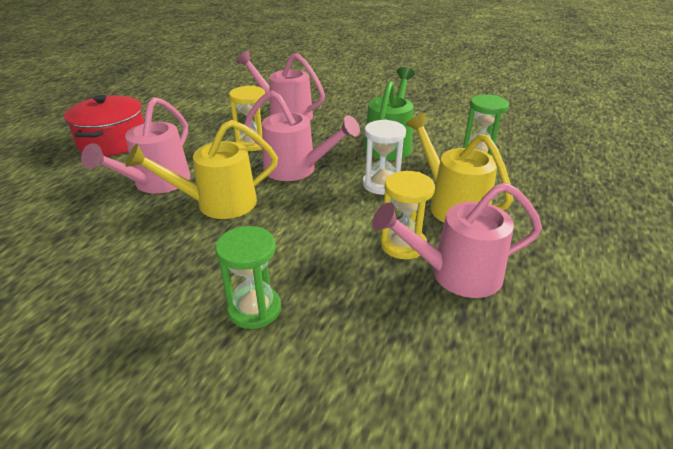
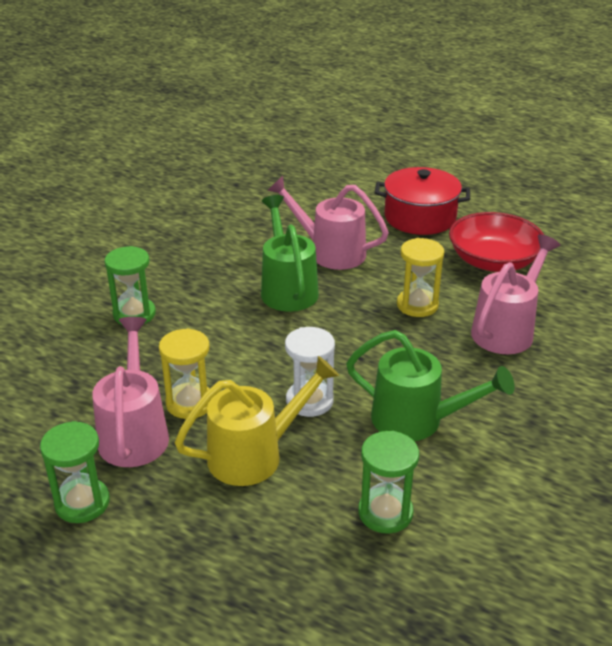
camera: 95 degrees right, 0 degrees up
(196, 115) = (493, 261): none -> red bowl
(217, 204) = (287, 288): yellow watering can -> green watering can
(297, 169) = (351, 338): pink watering can -> none
(559, 292) = (82, 503): none -> green hourglass

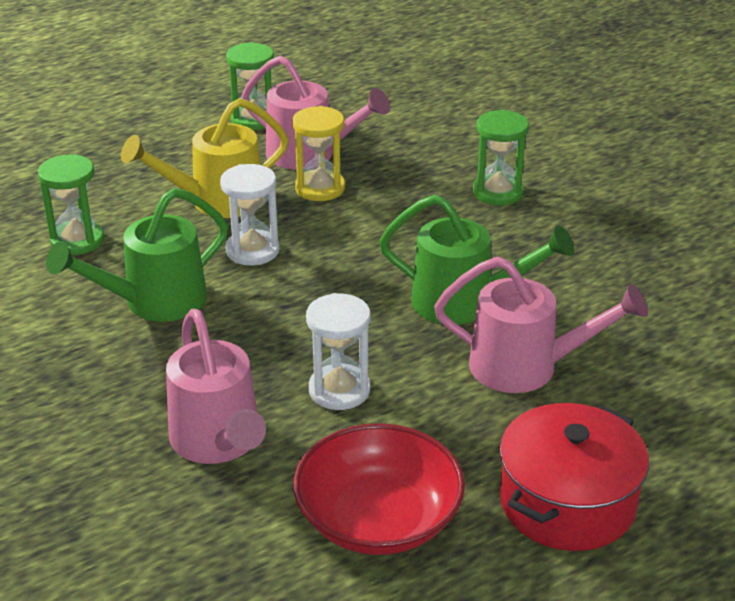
camera: 120 degrees right, 0 degrees up
(255, 454) = (216, 201): yellow watering can -> yellow watering can turned 60 degrees clockwise
(330, 252) = (527, 367): pink watering can -> pink watering can turned 45 degrees clockwise
(417, 305) = (339, 390): yellow hourglass -> white hourglass

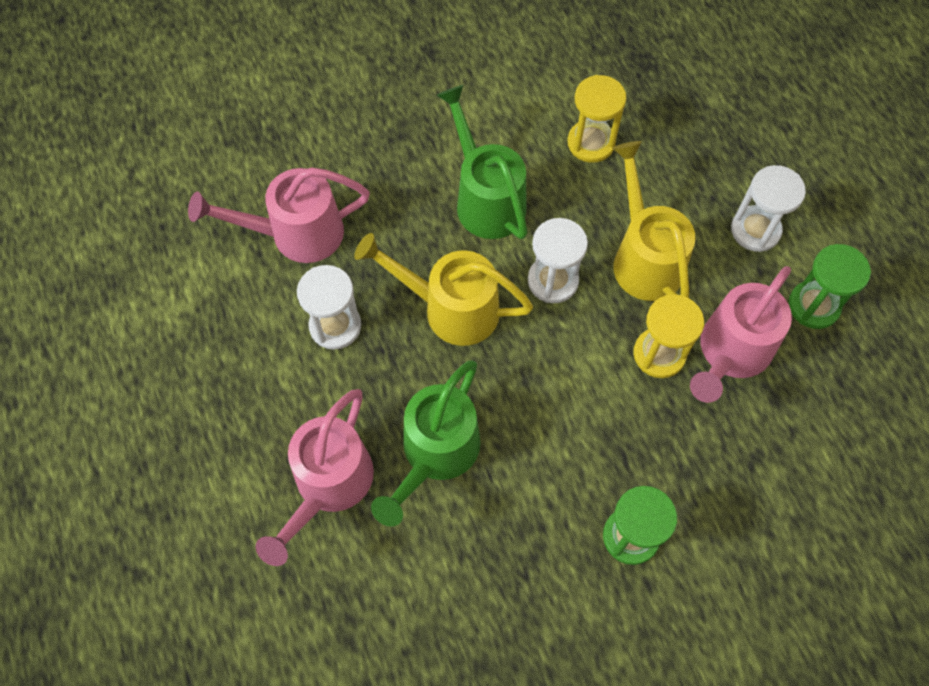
camera: 100 degrees right, 30 degrees up
(77, 240) = (591, 143): green hourglass -> yellow hourglass
(178, 147) = (755, 230): none -> white hourglass
(298, 311) = (450, 308): none -> yellow watering can
(378, 519) = (183, 331): red bowl -> none
(567, 502) = (157, 472): red pot -> none

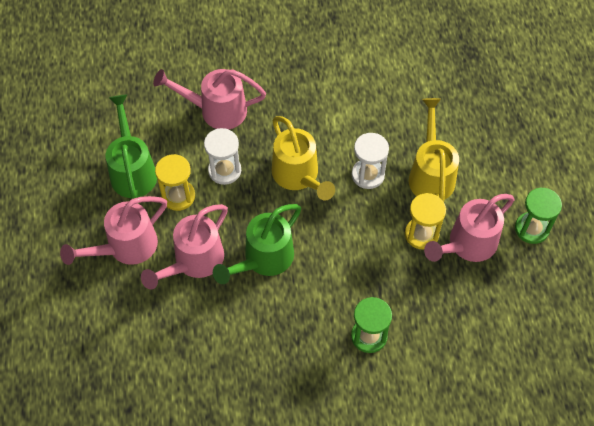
camera: 15 degrees right, 5 degrees down
(213, 489) = (125, 247): none -> pink watering can
(450, 308) = (298, 176): yellow watering can -> yellow watering can turned 150 degrees counterclockwise
(486, 198) = (341, 115): green watering can -> green watering can (133, 170)
(591, 143) = (419, 96): yellow hourglass -> yellow hourglass (178, 196)
(755, 230) = (509, 174): white hourglass -> none

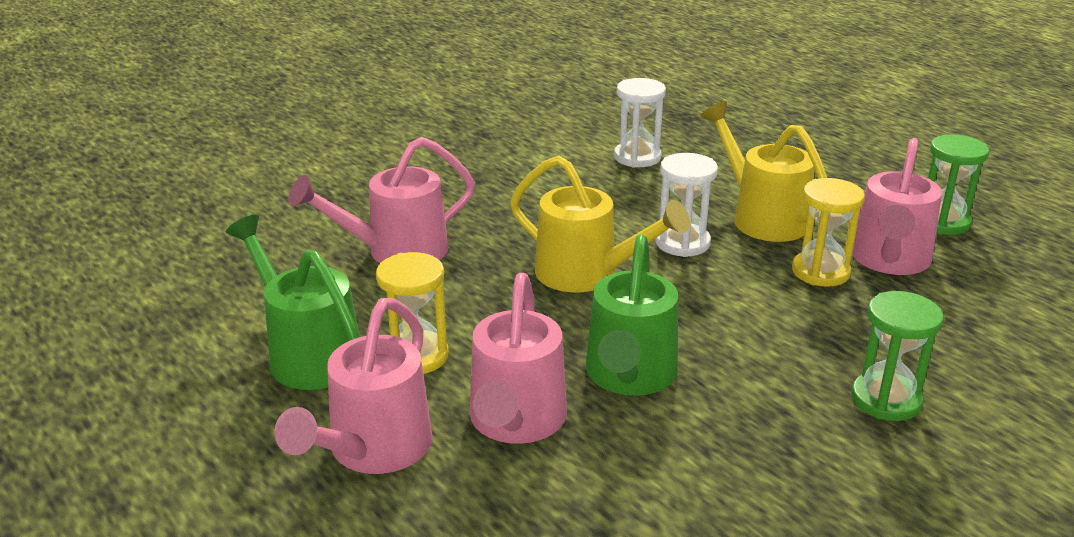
camera: 30 degrees left, 30 degrees down
(224, 170) = (467, 304): white hourglass -> white hourglass (637, 157)

